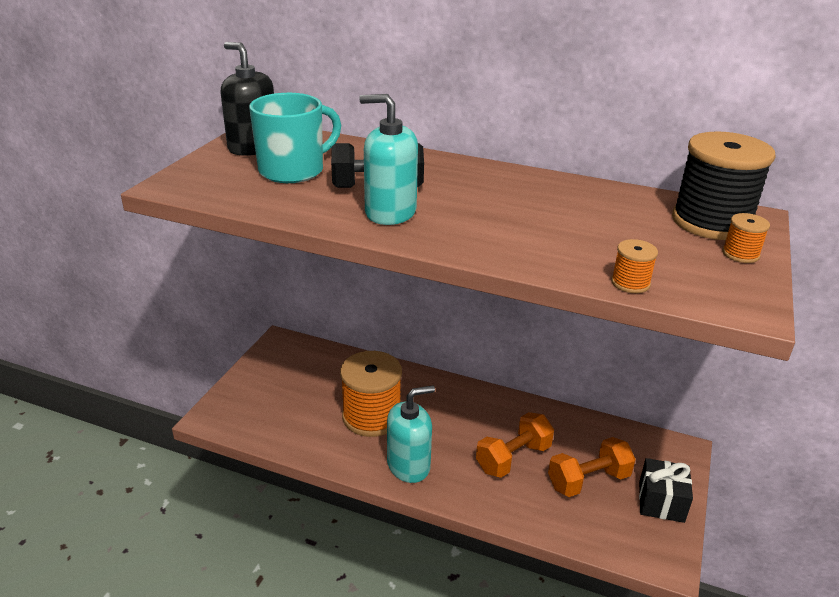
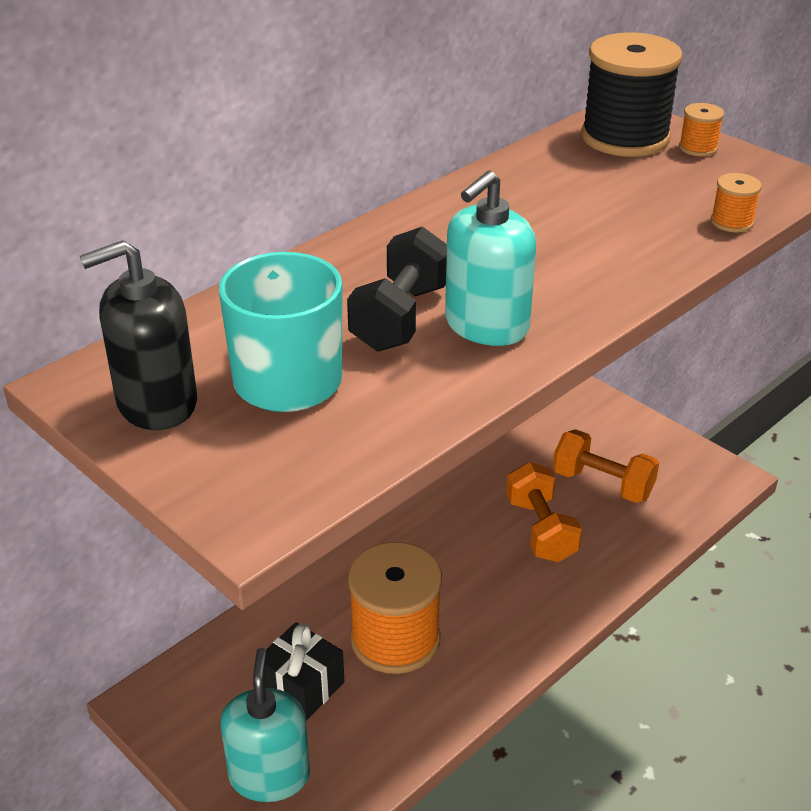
camera: 65 degrees left, 5 degrees up
(408, 465) = (508, 630): turquoise soap dispenser -> turquoise soap dispenser (269, 775)
(588, 480) = (602, 484): orange dumbbell -> orange dumbbell turned 60 degrees counterclockwise
(661, 502) = (654, 445): black gift -> black gift (302, 686)

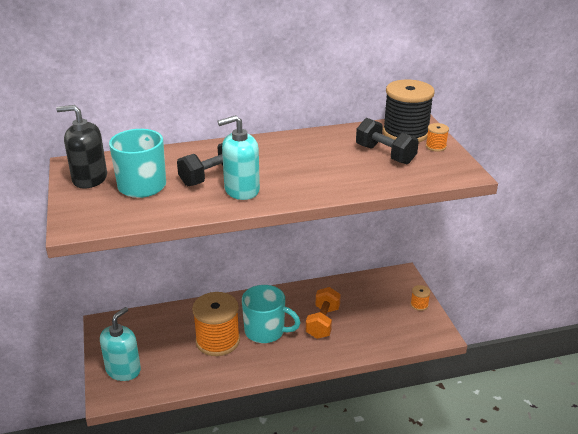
camera: 30 degrees right, 5 degrees down
(302, 686) = (164, 343): black gift -> none
(462, 585) = (266, 331): none -> turquoise mug
(602, 484) = (371, 314): orange dumbbell -> none
(640, 184) = (385, 154): none -> black dumbbell
(732, 222) = (407, 182): orange spool -> orange spool (419, 305)

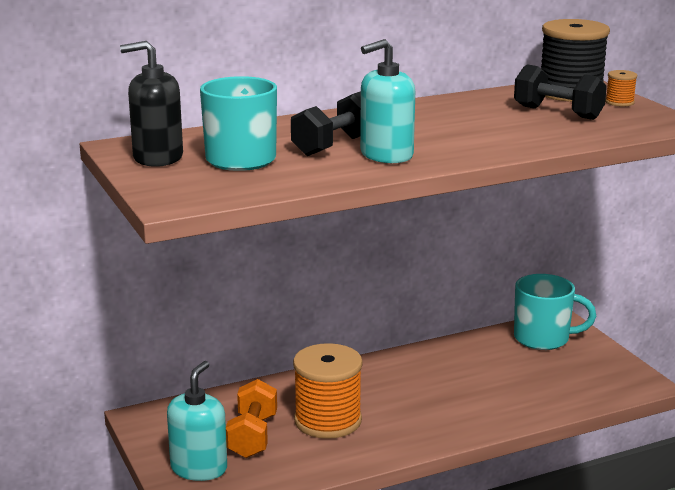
camera: 10 degrees left, 10 degrees down
(266, 331) = (394, 403): turquoise mug -> turquoise mug (543, 338)
(323, 322) = (473, 385): orange dumbbell -> orange dumbbell (252, 436)
(419, 305) = (600, 353): orange spool -> none

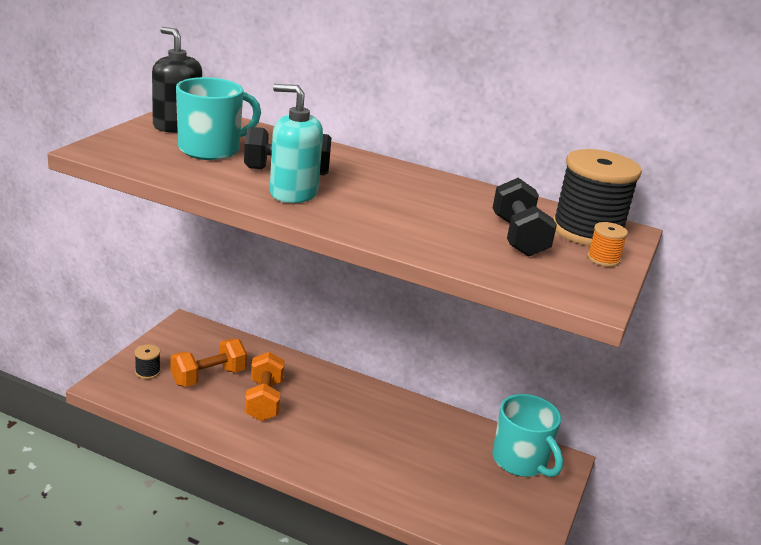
camera: 45 degrees right, 5 degrees up
(199, 468) = (147, 372): turquoise soap dispenser -> black spool
(328, 420) = (264, 400): orange spool -> orange dumbbell

